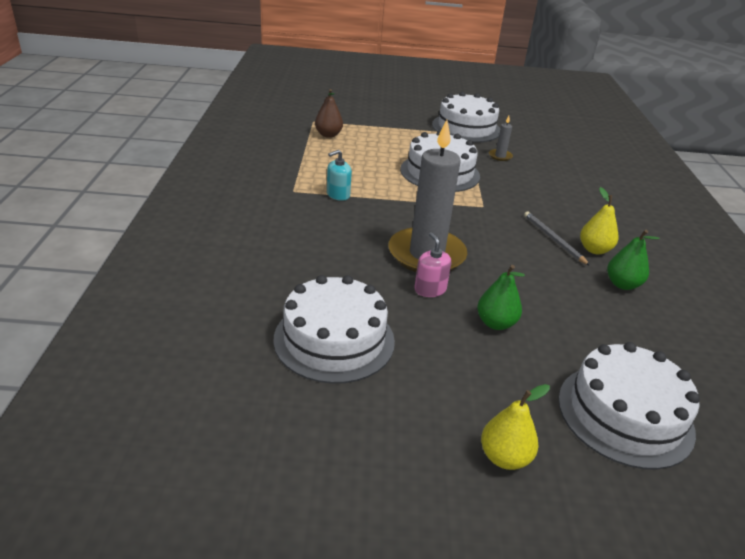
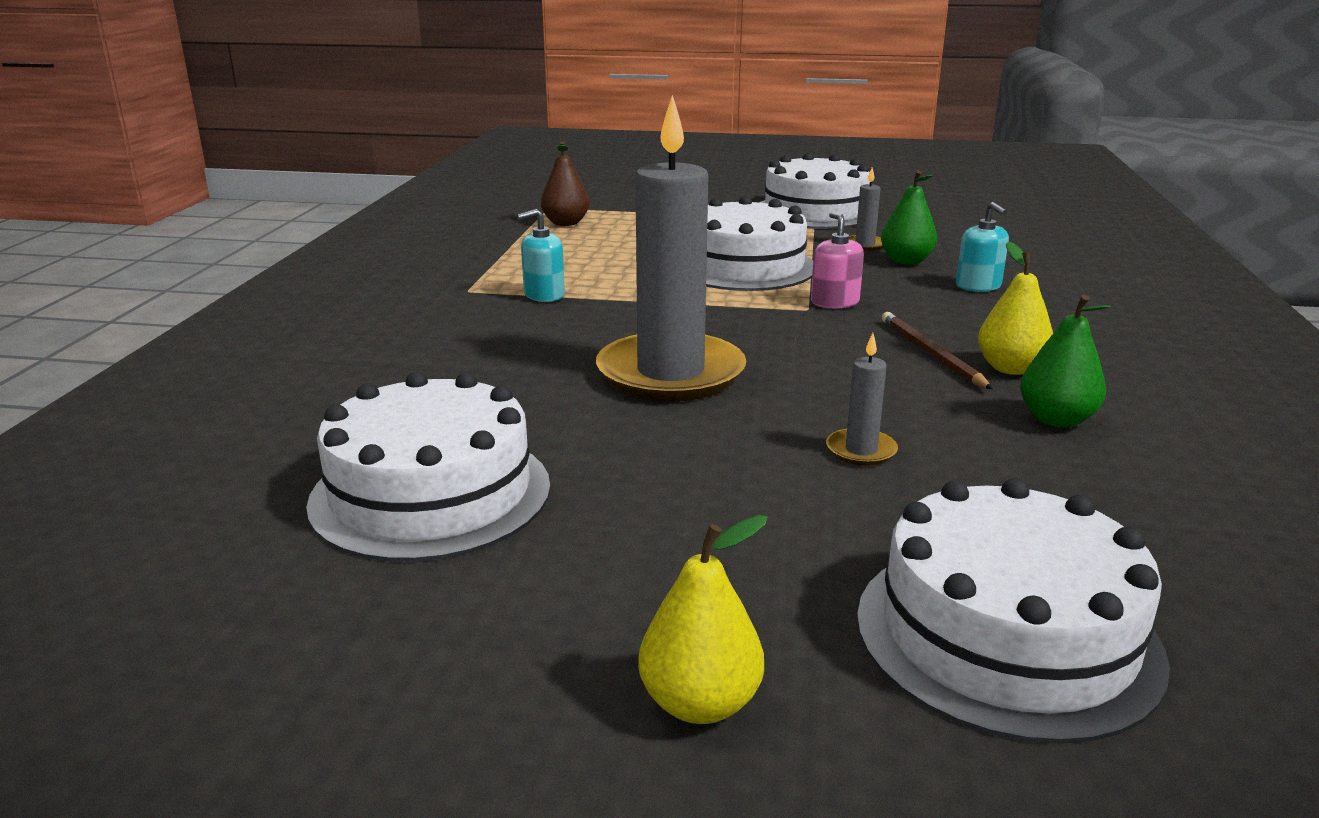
camera: 10 degrees right, 10 degrees down
(430, 289) = (655, 423): pink soap dispenser -> pink soap dispenser (834, 302)
(495, 323) = (767, 475): green pear -> green pear (906, 261)
(535, 306) = (861, 450): none -> grey candle
(553, 239) = (931, 353): grey pencil -> brown pencil
(566, 189) = (978, 286): none -> turquoise soap dispenser

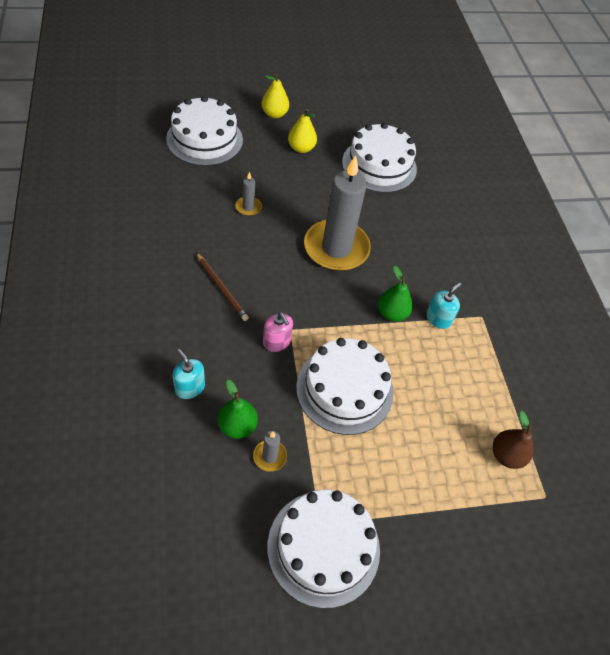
camera: 155 degrees right, 30 degrees up
(1010, 368) = (184, 280): yellow pear -> yellow pear (301, 148)
(1056, 420) = (171, 239): green pear -> green pear (392, 313)

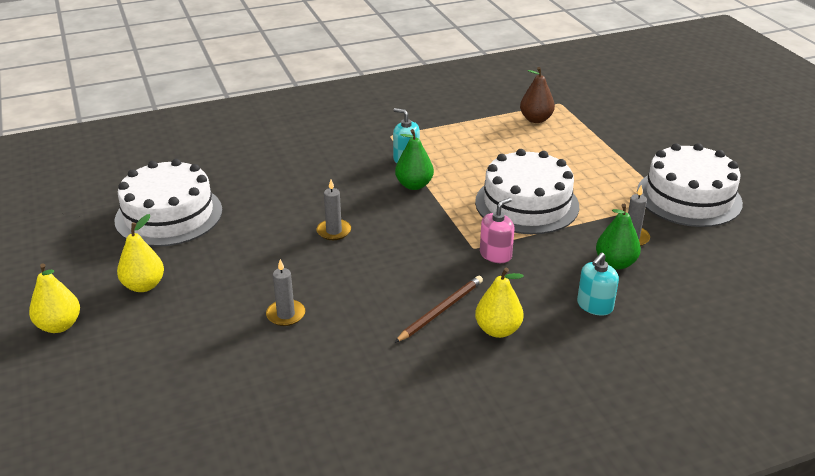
camera: 95 degrees left, 20 degrees down
(188, 315) = (498, 330): none -> yellow pear
(204, 139) = (137, 392): white cake -> none
(336, 248) = (334, 231): grey candle -> grey candle, size x0.41

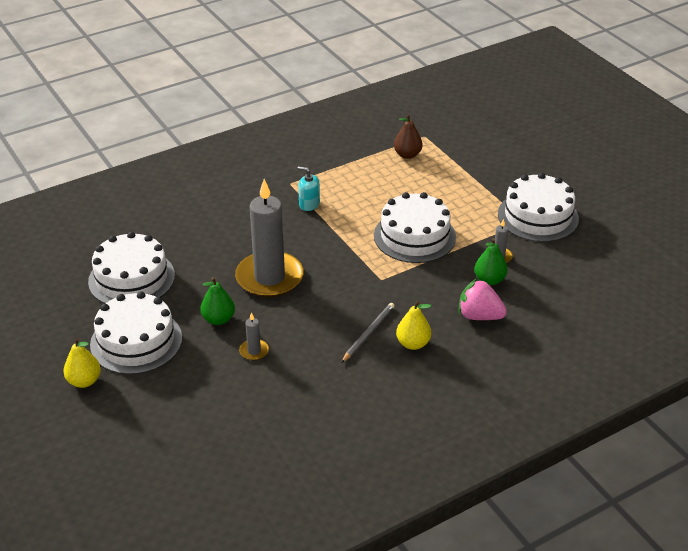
camera: 10 degrees left, 5 degrees up
(144, 285) = (136, 341): yellow pear -> white cake
(334, 231) = (269, 277): grey candle -> grey candle, size x2.47
(414, 185) = (322, 229): green pear -> green pear (218, 319)
(441, 310) = (368, 333): brown pencil -> grey pencil
(495, 254) = (399, 283): pink soap dispenser -> none
(594, 305) = (479, 316): turquoise soap dispenser -> pink strawberry

